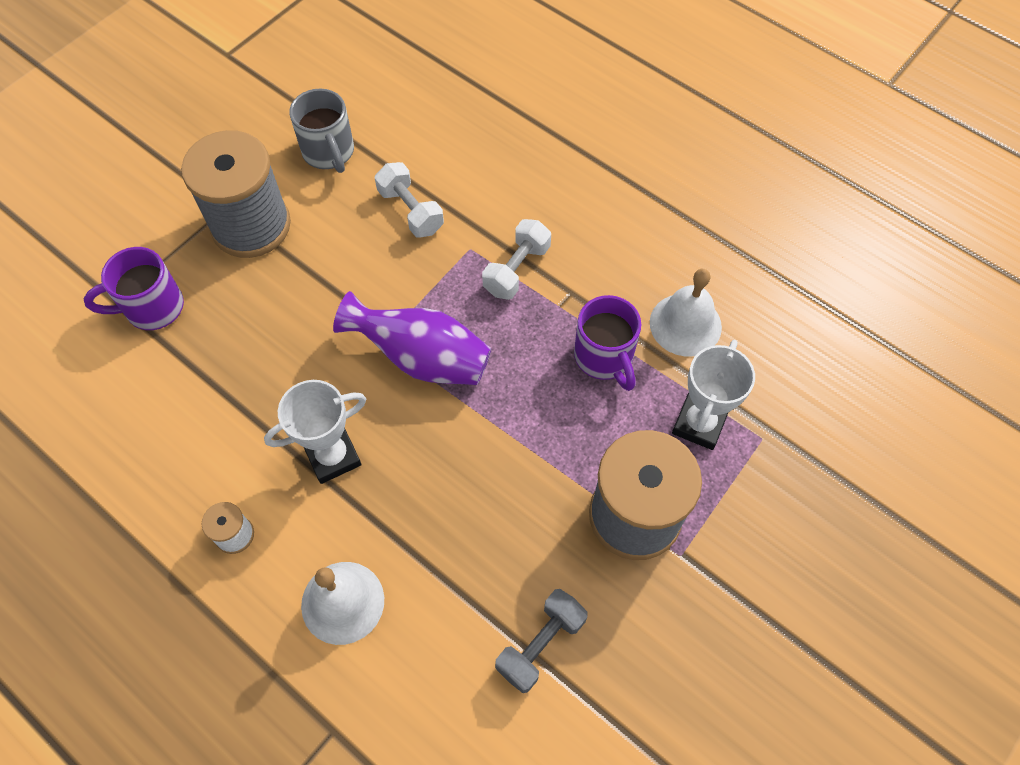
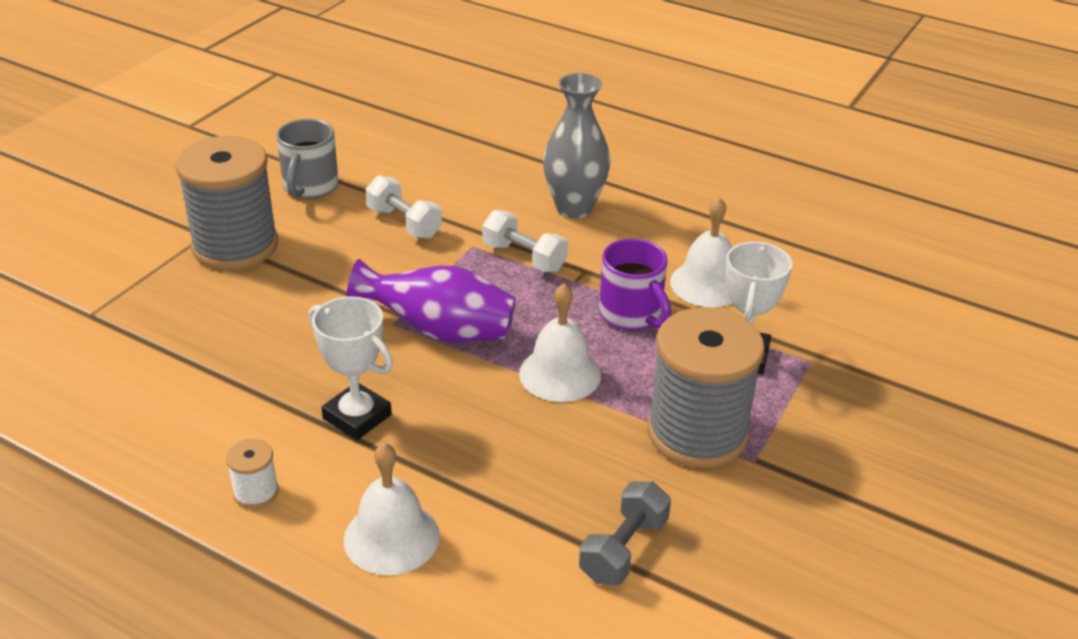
camera: 10 degrees left, 25 degrees down
(152, 308) = (134, 316): purple mug -> none
(329, 152) = (310, 187): grey mug -> grey mug turned 45 degrees clockwise
(333, 456) = (357, 417): white trophy -> white trophy turned 75 degrees clockwise
(516, 269) = (524, 257): white dumbbell -> white dumbbell turned 75 degrees counterclockwise
(523, 426) = (560, 374): none -> white bell
(576, 206) = (574, 208): none -> grey vase

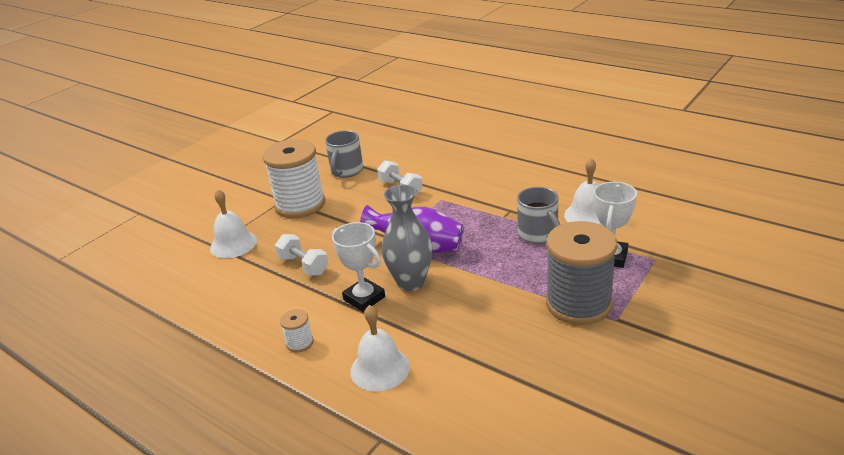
camera: 10 degrees right, 5 degrees down
(235, 246) = (300, 205): grey spool -> white spool
(524, 257) = (472, 204): white dumbbell -> white dumbbell (304, 265)
(560, 374) = (491, 270): white bell -> white bell (233, 244)
(574, 208) = (505, 175): grey vase -> grey vase (411, 282)
(623, 549) = (527, 375): grey dumbbell -> none
(632, 315) = (539, 235): purple mug -> grey mug

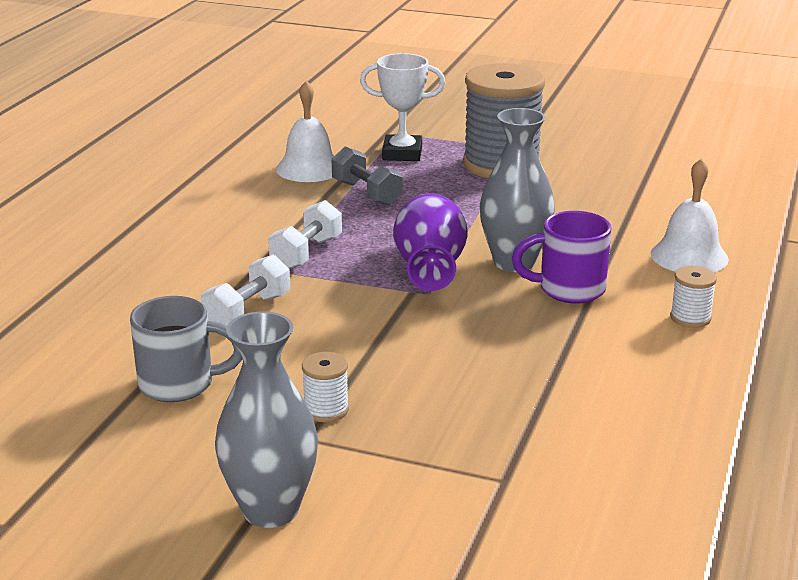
camera: 110 degrees left, 5 degrees down
(233, 244) = (490, 454): white bell -> none
(244, 189) = (270, 510): none -> grey vase
(300, 205) = (326, 410): white spool -> white spool, size x0.42
(304, 265) = (518, 357): white dumbbell -> white dumbbell (306, 253)
(364, 298) = (569, 289): white trophy -> purple mug
(539, 235) = (366, 193): grey mug -> grey dumbbell

